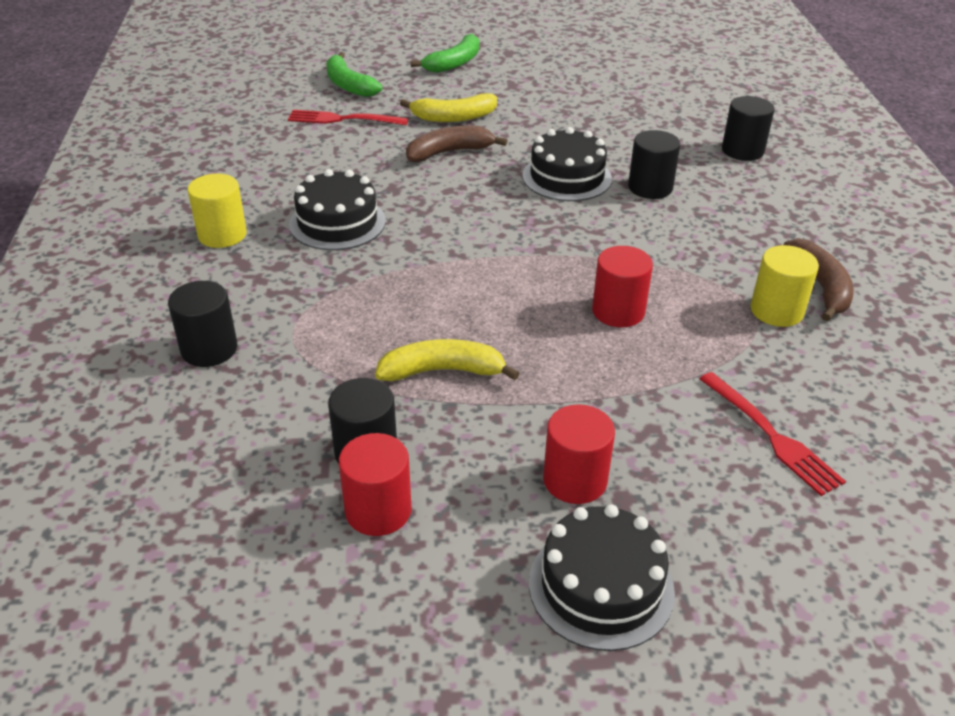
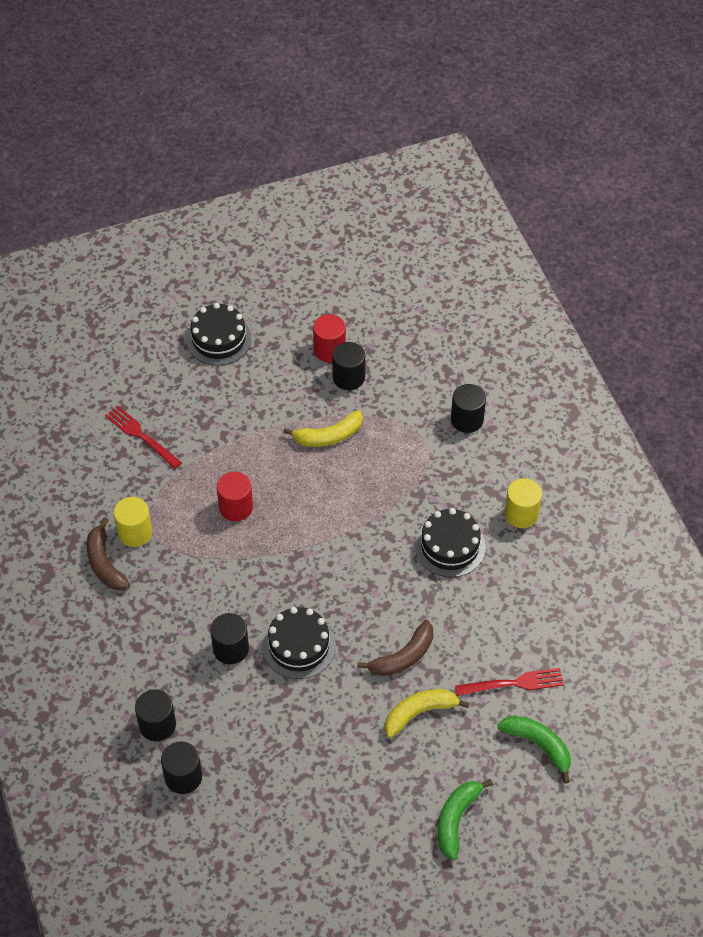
camera: 165 degrees right, 15 degrees up
(575, 480) = (240, 386): red cylinder -> none
(715, 118) = (183, 777): none -> black cylinder

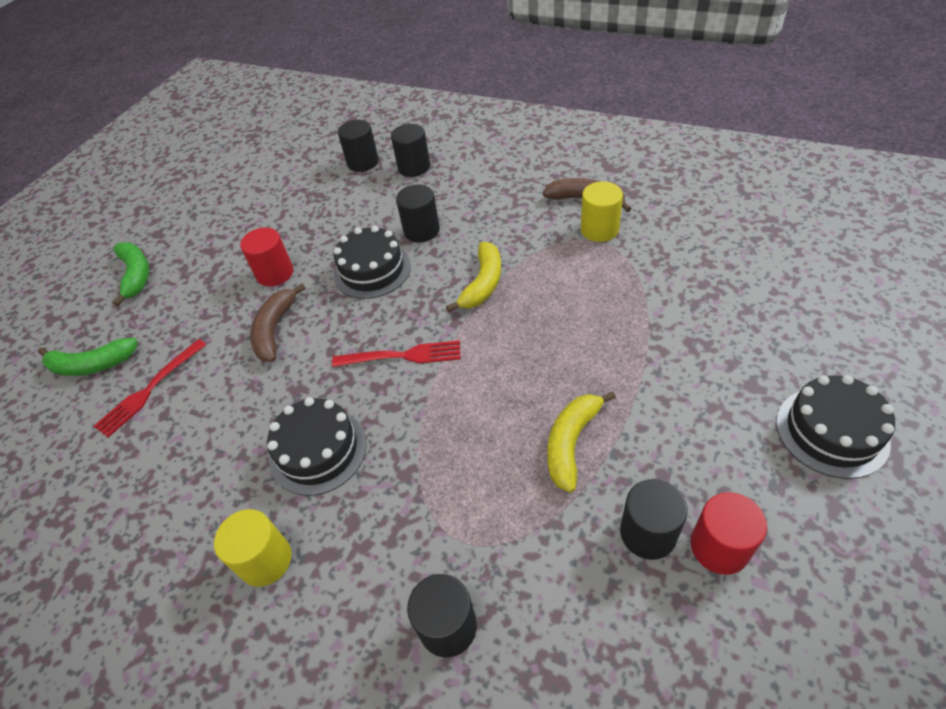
camera: 140 degrees right, 5 degrees down
(141, 436) = (718, 286): red fork -> red fork (402, 356)
(236, 507) = (556, 308): red cylinder -> red cylinder (275, 273)
(419, 713) = (224, 307): yellow banana -> yellow banana (483, 283)

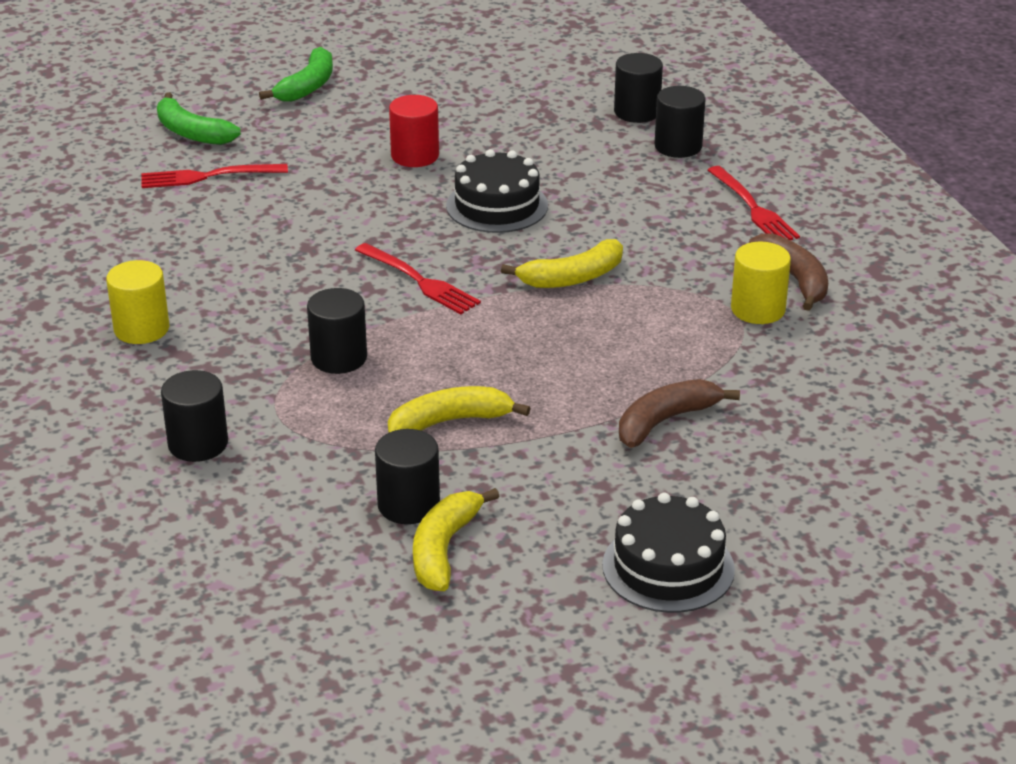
camera: 40 degrees right, 15 degrees down
(275, 330) = (353, 197): brown banana -> brown banana (665, 421)
(318, 450) = (265, 295): black cake -> none
(421, 231) = (591, 203): black cylinder -> black cylinder (339, 358)
(504, 175) = (753, 208): none -> red fork
(719, 547) = (444, 549): red cylinder -> yellow banana

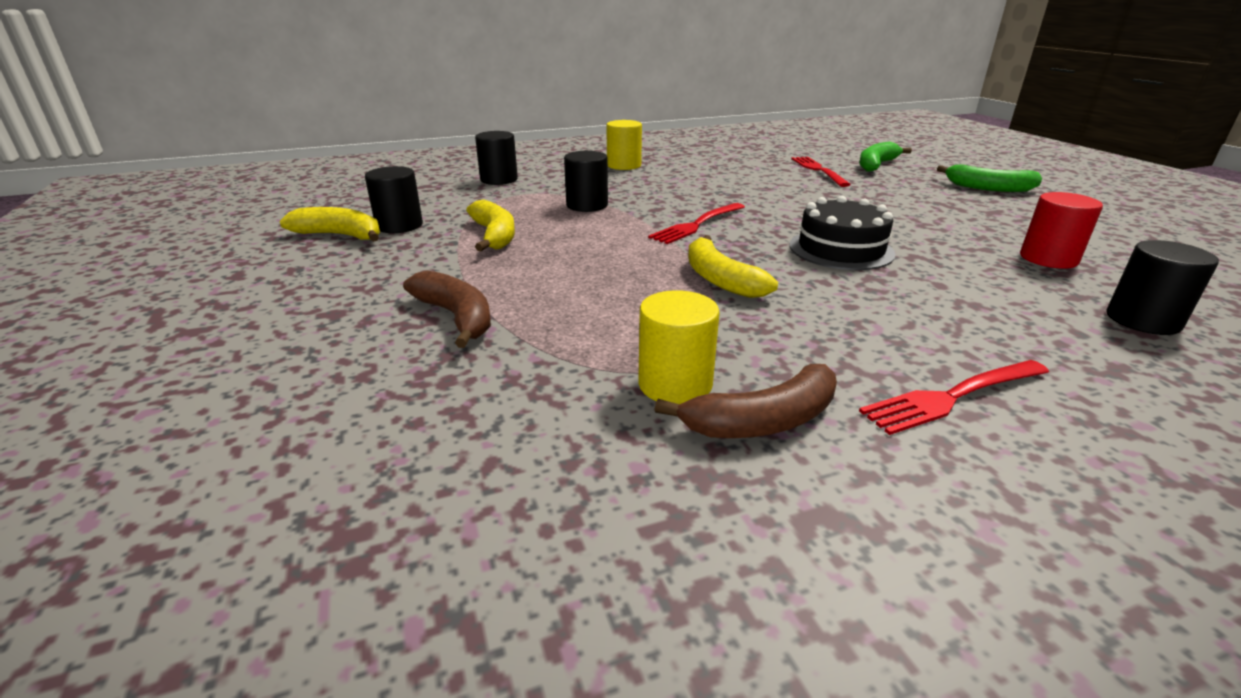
camera: 90 degrees right, 5 degrees down
(415, 156) = (906, 220): red cylinder -> red cylinder (1048, 259)
(668, 567) = (233, 311): black cake -> none
(678, 146) = (1079, 345): black cylinder -> none

